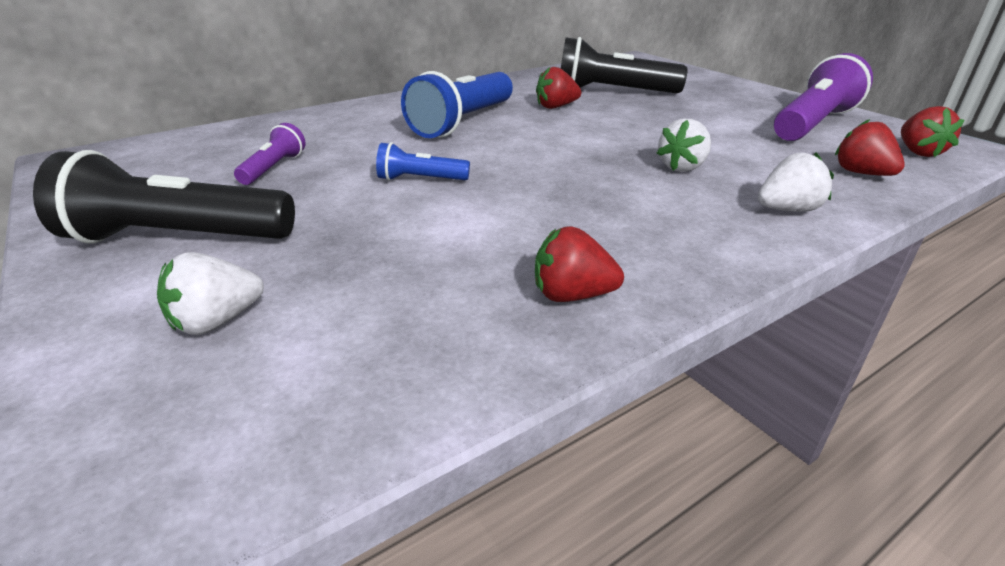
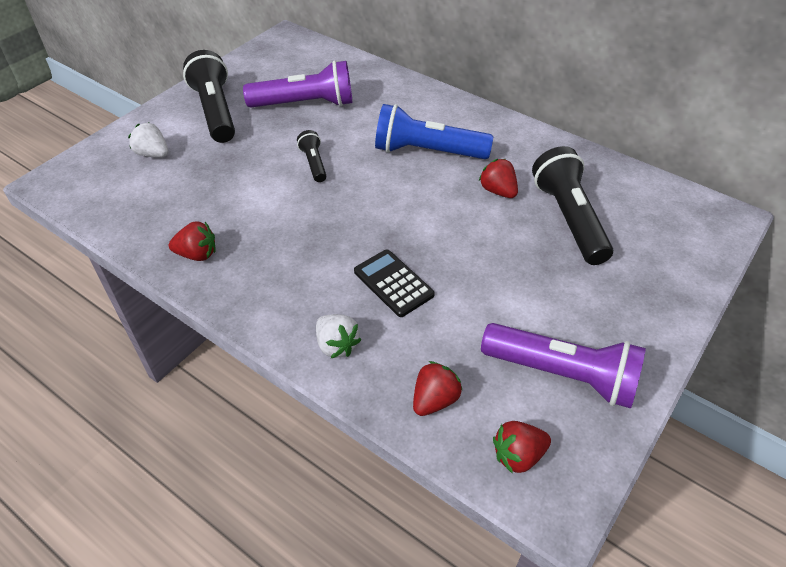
camera: 70 degrees right, 15 degrees up
(274, 168) = (305, 104): purple flashlight -> purple flashlight, size x1.98
(420, 179) = (314, 163): blue flashlight -> black flashlight
(572, 295) = (197, 254): red strawberry -> red strawberry turned 105 degrees clockwise
(682, 167) = (393, 283): white strawberry -> black calculator

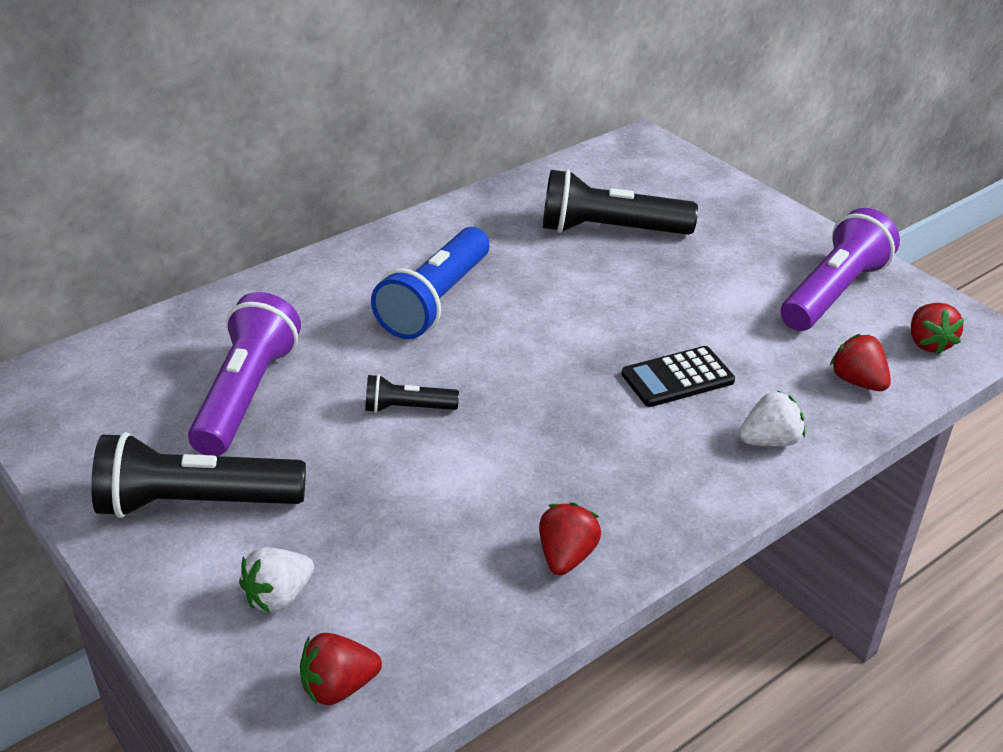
camera: 75 degrees left, 10 degrees down
(498, 191) = (542, 265): red strawberry -> red strawberry (338, 687)

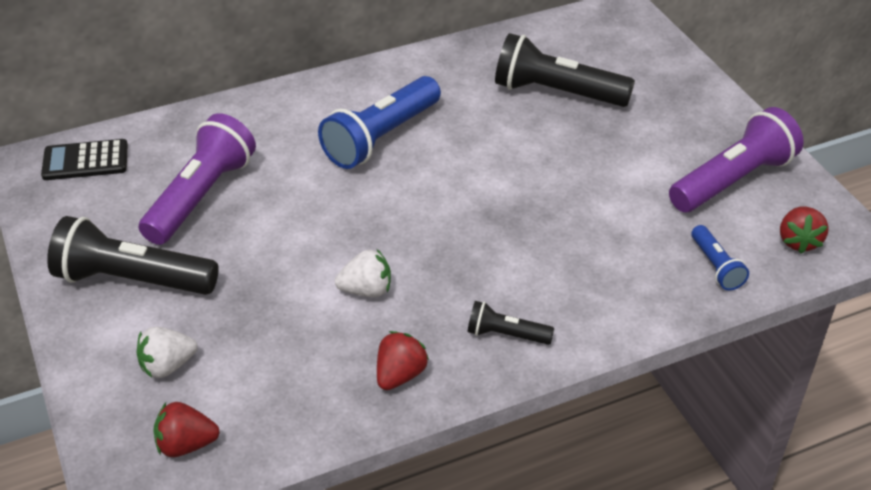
camera: 15 degrees right, 5 degrees up
(407, 408) = (322, 228): black flashlight -> black flashlight (506, 334)
(677, 378) = (557, 237): black calculator -> black calculator (85, 161)
(769, 441) = (612, 307): white strawberry -> white strawberry (366, 290)
(857, 381) = (715, 266): red strawberry -> blue flashlight

